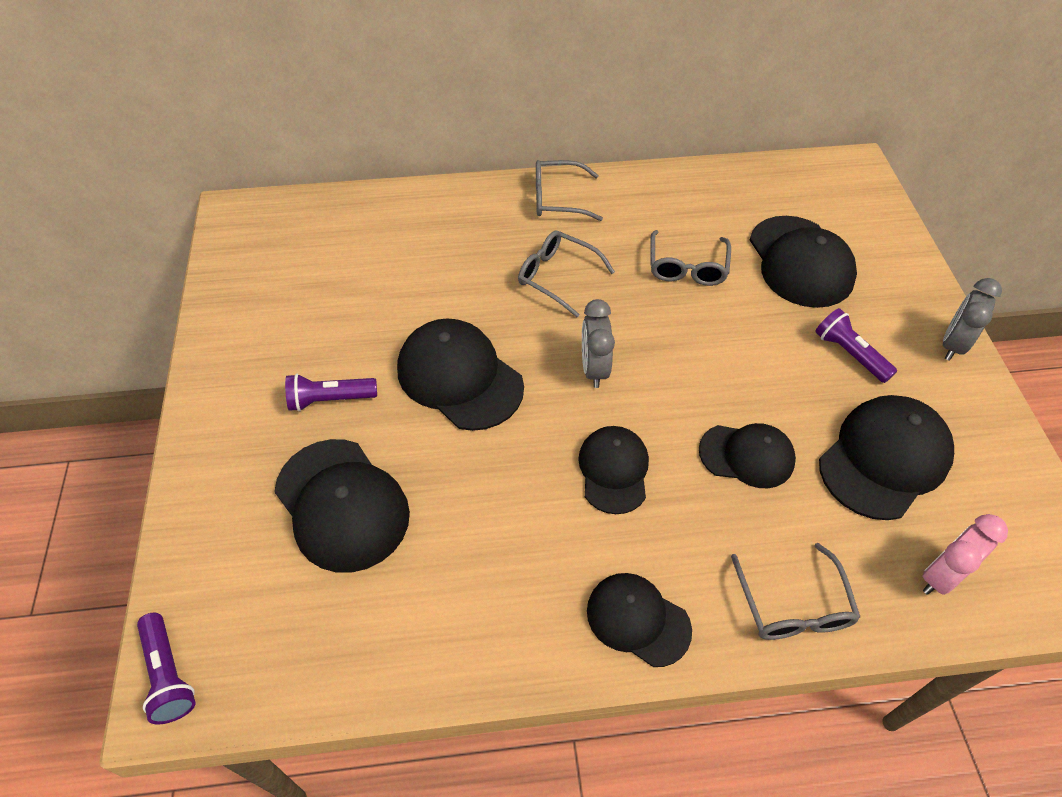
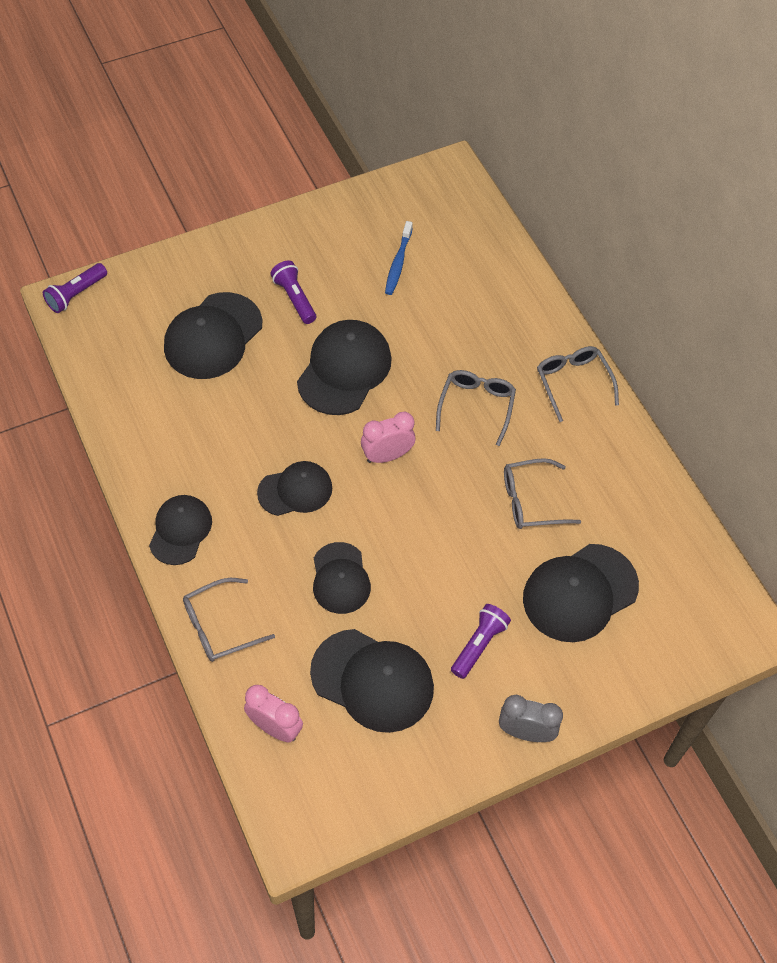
camera: 70 degrees right, 5 degrees up
(335, 289) = (398, 263): none -> blue toothbrush
(594, 368) = (387, 456): grey clock -> pink clock

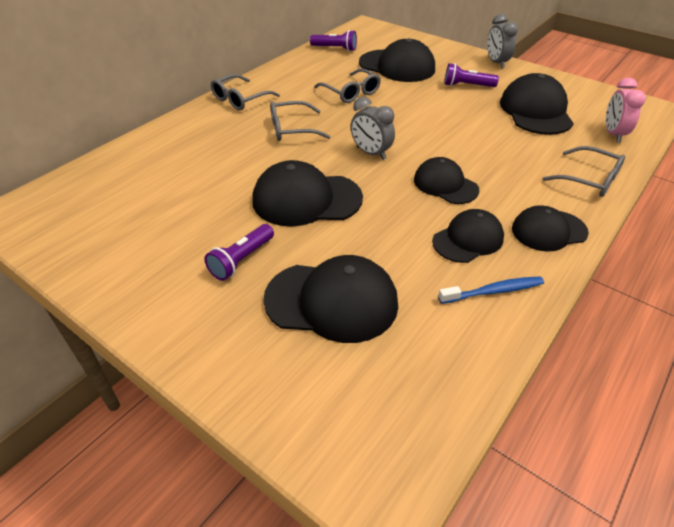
camera: 115 degrees left, 15 degrees down
(76, 294) = (364, 483): purple flashlight -> purple flashlight (335, 48)
(340, 578) = (488, 142): black cap -> black cap (468, 239)
(387, 456) = (371, 153): pink clock -> grey clock
(398, 263) = (158, 208): blue toothbrush -> blue toothbrush (493, 291)

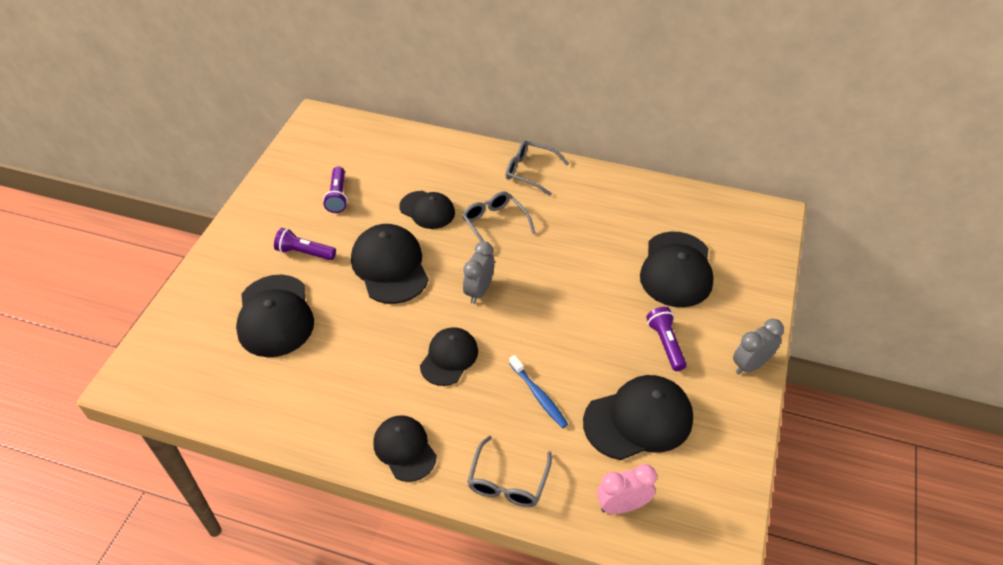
camera: 70 degrees right, 5 degrees up
(335, 48) = (686, 206): purple flashlight -> purple flashlight (338, 196)
(351, 92) = (589, 246): grey glasses -> none
(468, 239) = (372, 388): black cap -> black cap (427, 210)
(493, 291) = (310, 415): blue toothbrush -> blue toothbrush (539, 396)

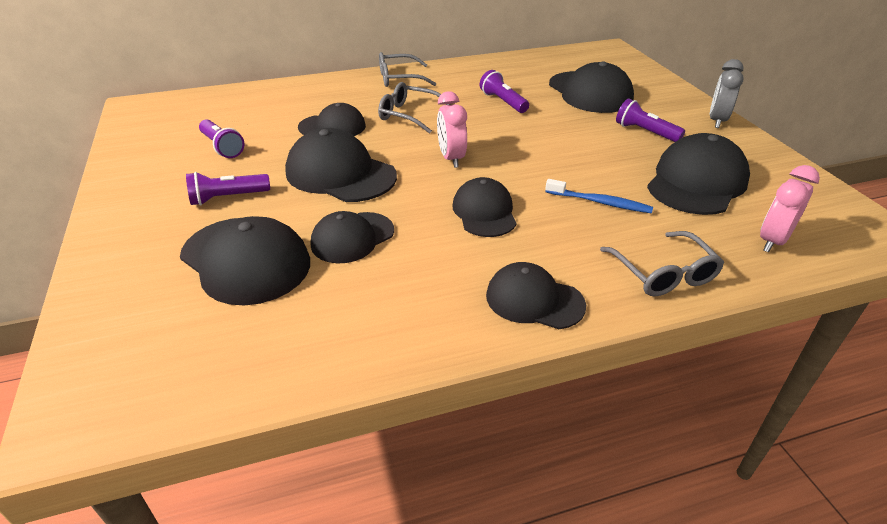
camera: 35 degrees left, 10 degrees down
(347, 332) = (352, 237): none -> black cap
(479, 291) = (451, 158): grey clock -> pink clock
(585, 244) = (503, 102): none -> purple flashlight

